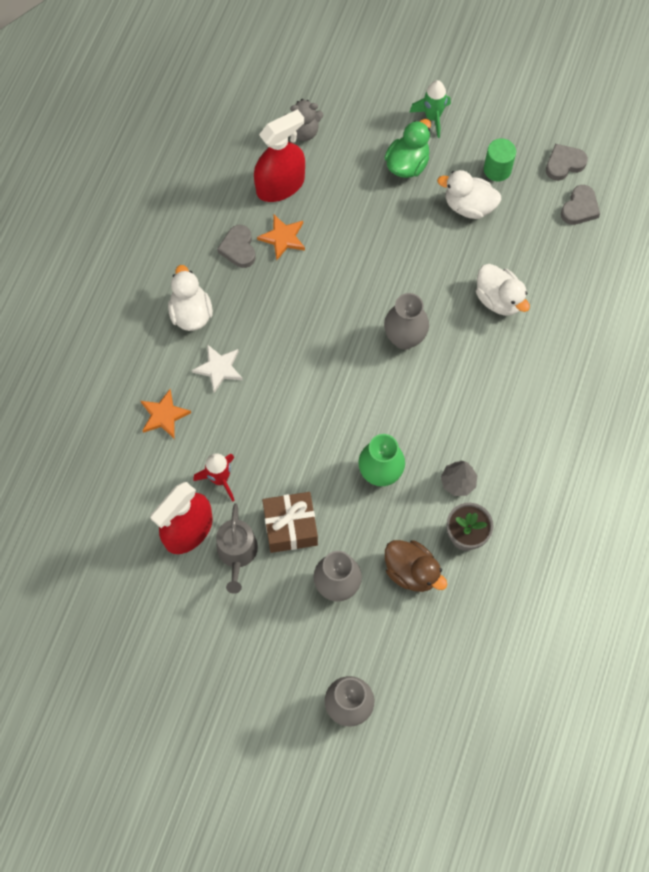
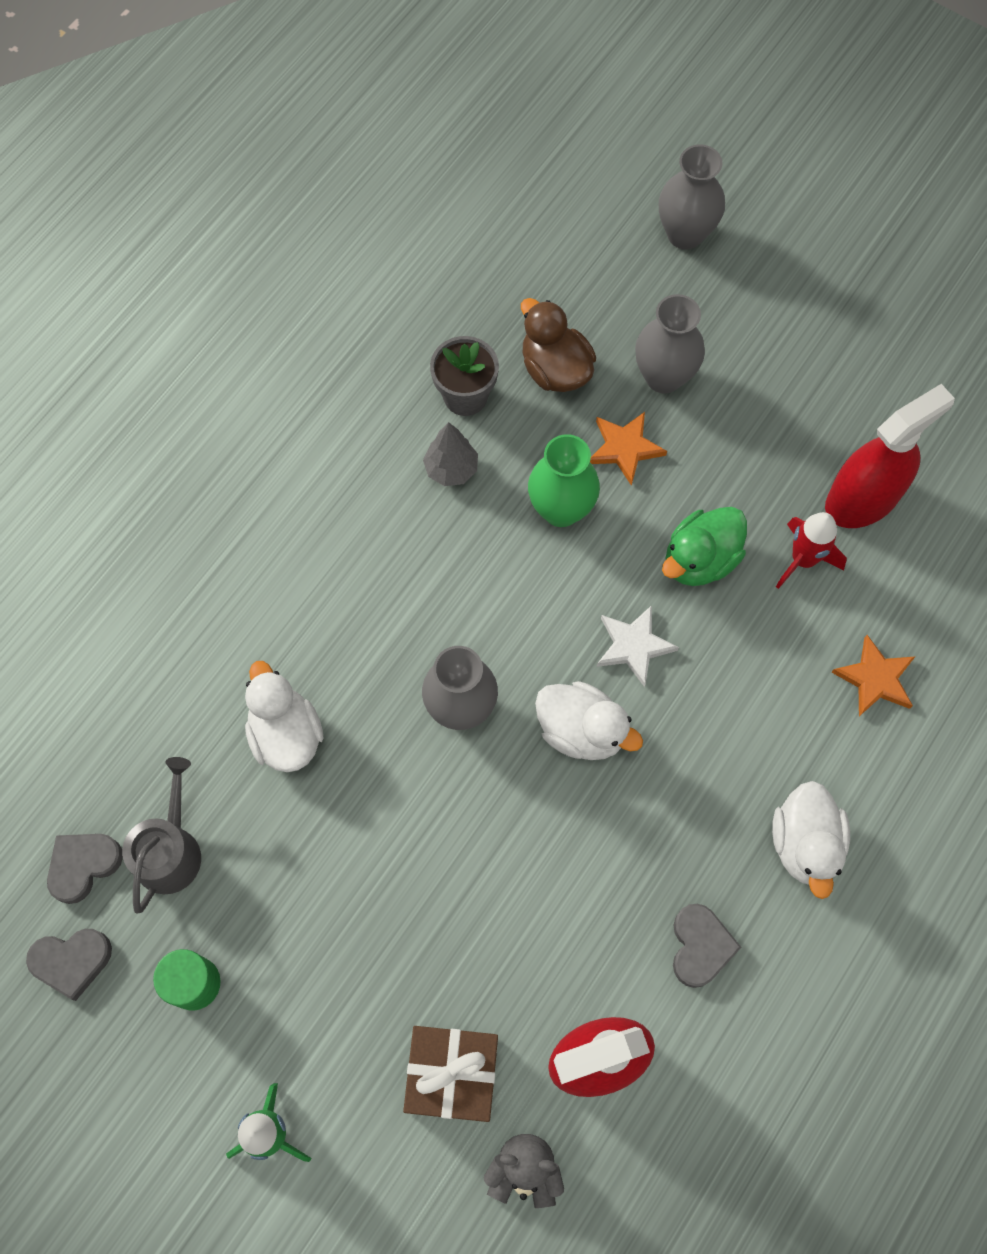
camera: 165 degrees left, 0 degrees up
(219, 368) = (774, 734): white star -> white star (633, 646)
(237, 553) = (796, 450): grey watering can -> grey watering can (171, 850)
(283, 238) = (617, 947): orange star -> orange star (625, 448)
(290, 527) = (711, 467): brown gift -> brown gift (452, 1075)
(407, 164) = (352, 1040): green duck -> green duck (700, 560)
(468, 206) = (272, 922): white duck -> white duck (581, 731)

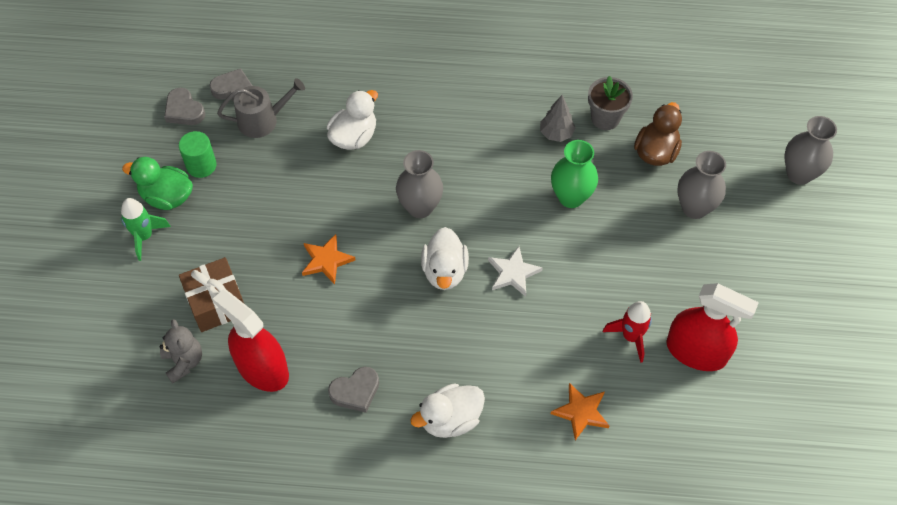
camera: 60 degrees right, 10 degrees down
(625, 448) = (633, 210): orange star -> orange star (326, 260)
(700, 560) = (590, 281): green duck -> green duck (167, 197)

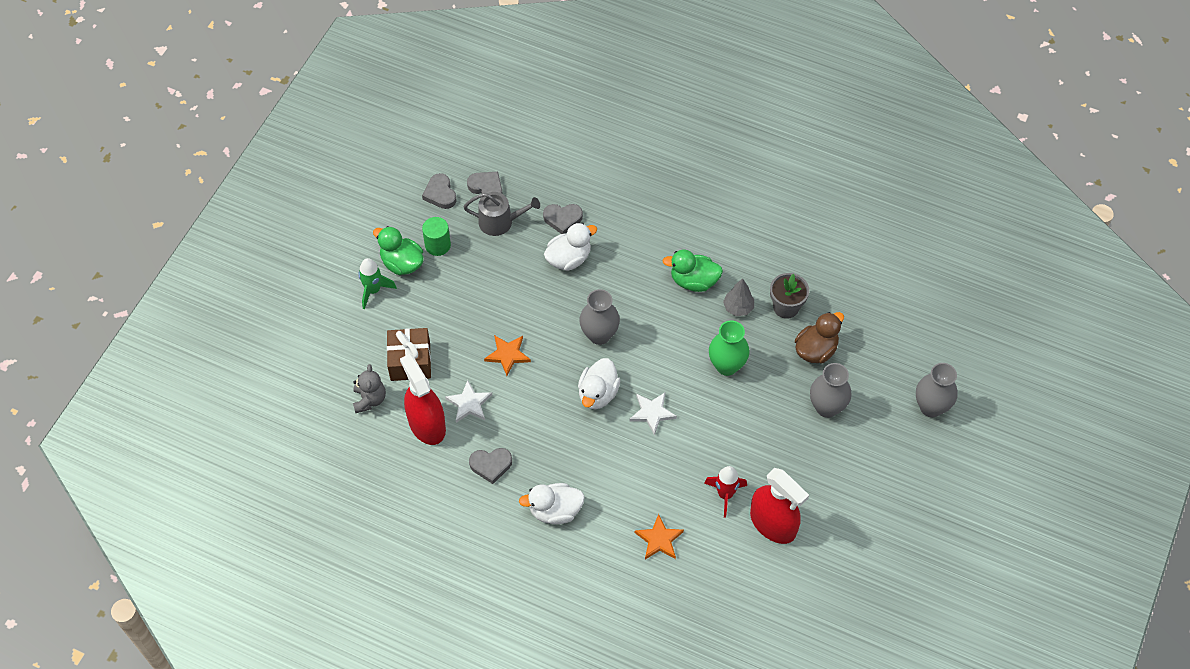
camera: 20 degrees right, 0 degrees up
(303, 329) = (469, 403): none -> white star
(330, 98) = (563, 219): none -> grey heart
(497, 120) = (693, 281): none -> green duck

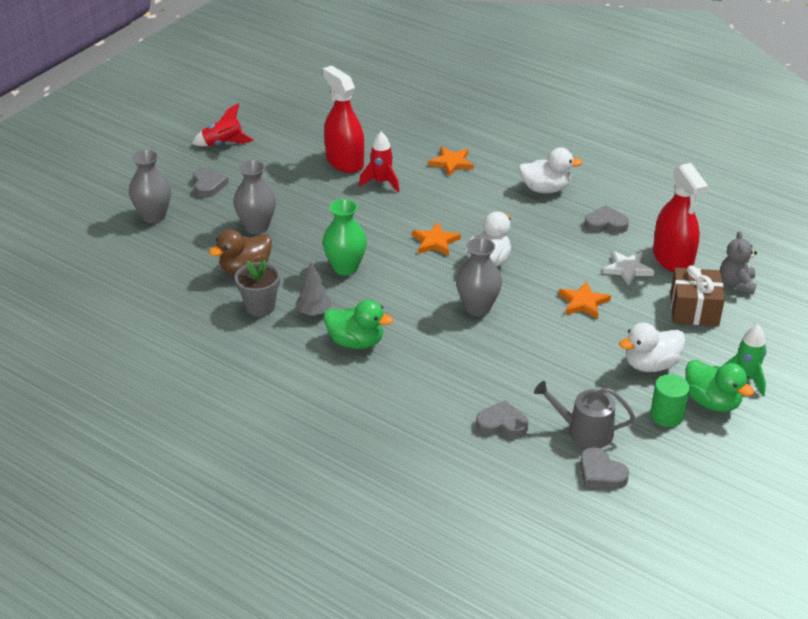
camera: 170 degrees left, 20 degrees down
(440, 194) = (665, 474): grey heart -> grey heart (208, 185)
(569, 259) = (500, 381): white duck -> white duck (650, 365)
(652, 413) = (435, 242): white star -> orange star
(912, 534) = (223, 144): none -> red rocket

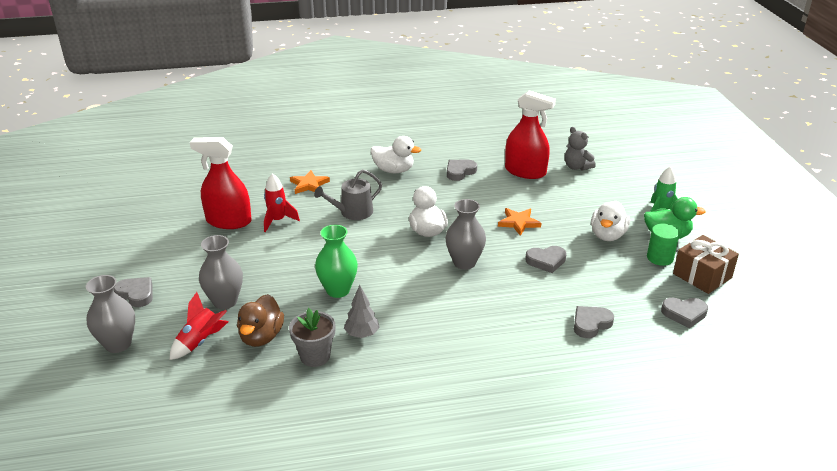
camera: 45 degrees left, 5 degrees down
(223, 144) = (105, 258): red rocket -> red rocket (200, 342)
(356, 342) = (422, 335): green duck -> none
(435, 242) = (374, 238): orange star -> none
(545, 189) = (394, 170): white duck -> white duck turned 60 degrees clockwise
(551, 350) = (546, 261): none -> grey heart
(584, 431) = (637, 296): grey watering can -> grey watering can (352, 212)
(627, 269) = (511, 190): white star -> none
(694, 309) = (579, 192): brown gift -> brown gift (702, 276)

